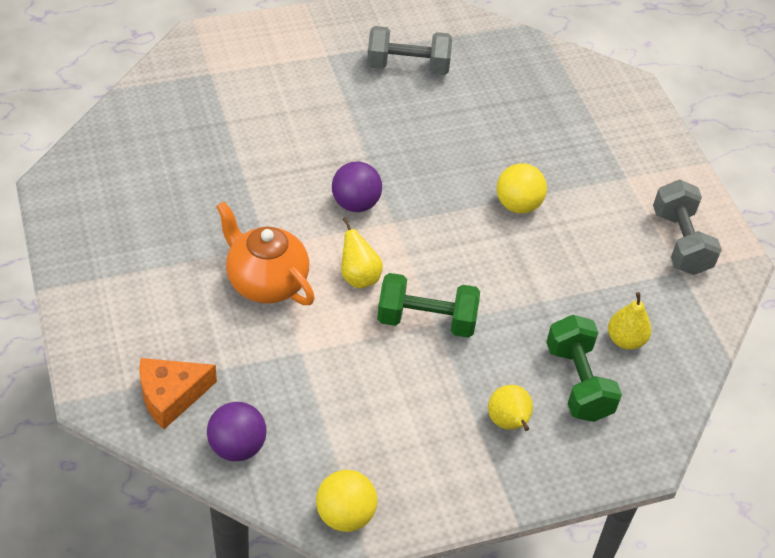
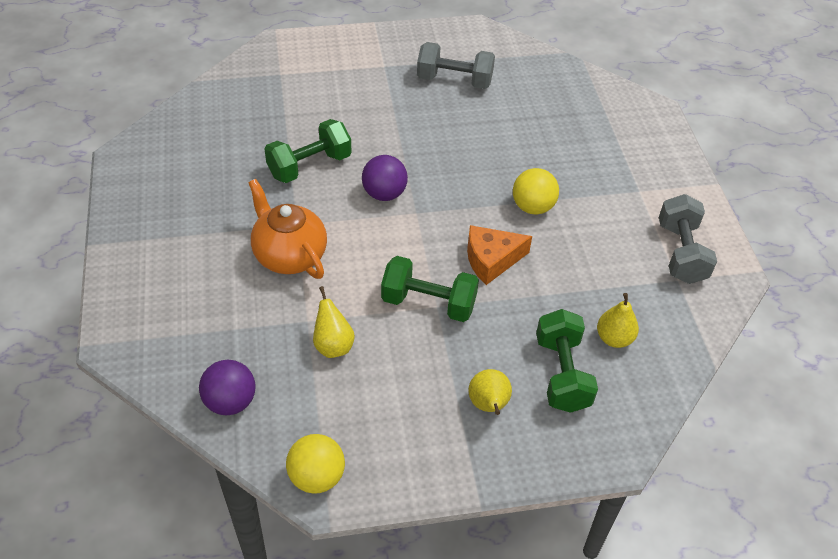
camera: 10 degrees right, 0 degrees up
(171, 396) = (181, 349): orange cheese -> orange cheese (491, 260)
(267, 178) = (309, 166): none -> green dumbbell
(359, 277) = (374, 258): yellow pear -> yellow pear (333, 345)

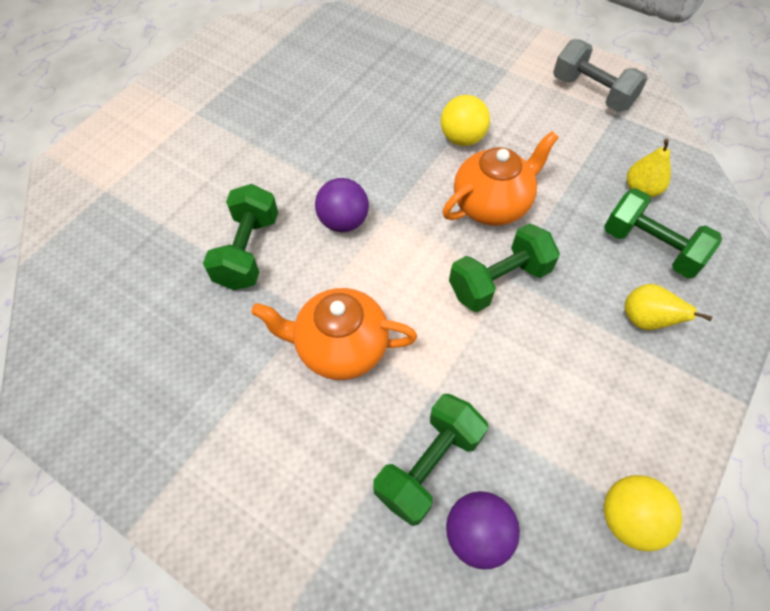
camera: 45 degrees left, 10 degrees up
(252, 350) = (428, 465): none -> green dumbbell
(333, 345) = (483, 390): yellow pear -> none
(454, 80) = (270, 83): grey dumbbell -> none
(491, 260) = (492, 204): orange cheese -> orange teapot

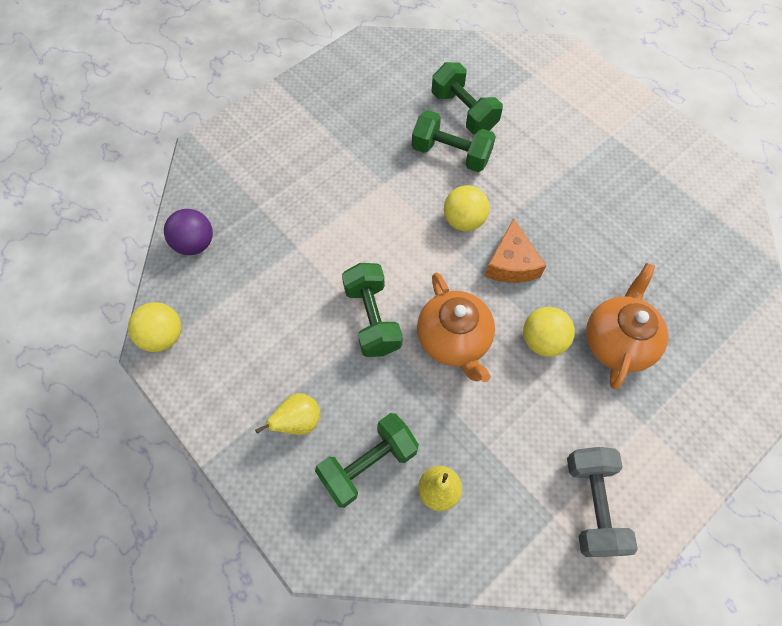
camera: 105 degrees right, 5 degrees up
(340, 347) = (350, 197): orange teapot -> orange teapot (617, 341)
(343, 221) = (464, 221): purple ball -> yellow ball
(385, 173) = (511, 263): none -> orange cheese
(428, 465) = (247, 229): green dumbbell -> green dumbbell (463, 112)
(592, 93) = (592, 505): grey dumbbell -> grey dumbbell turned 60 degrees counterclockwise

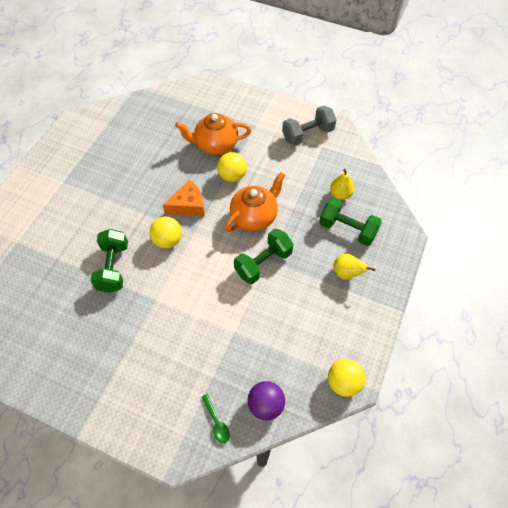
camera: 115 degrees left, 5 degrees down
(209, 192) = (216, 422): none -> green spoon
(463, 112) = (69, 274): green dumbbell -> none

